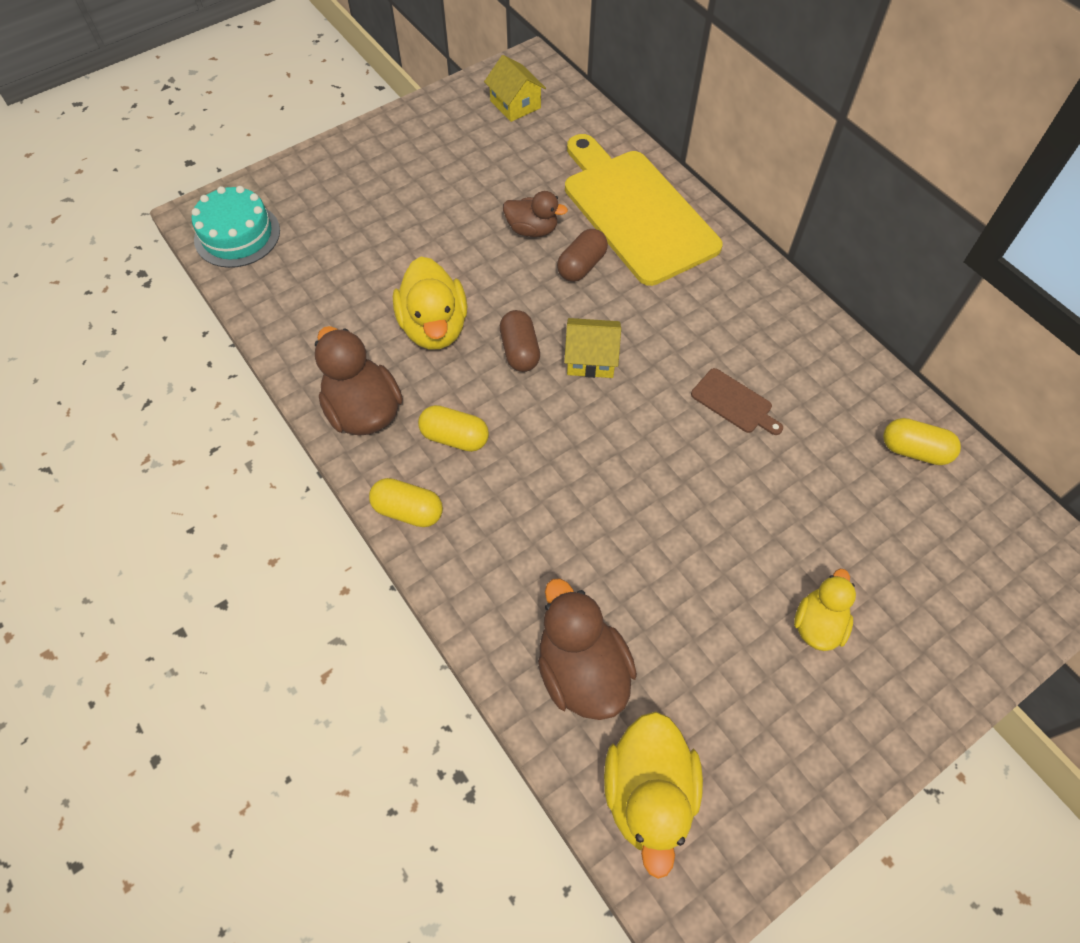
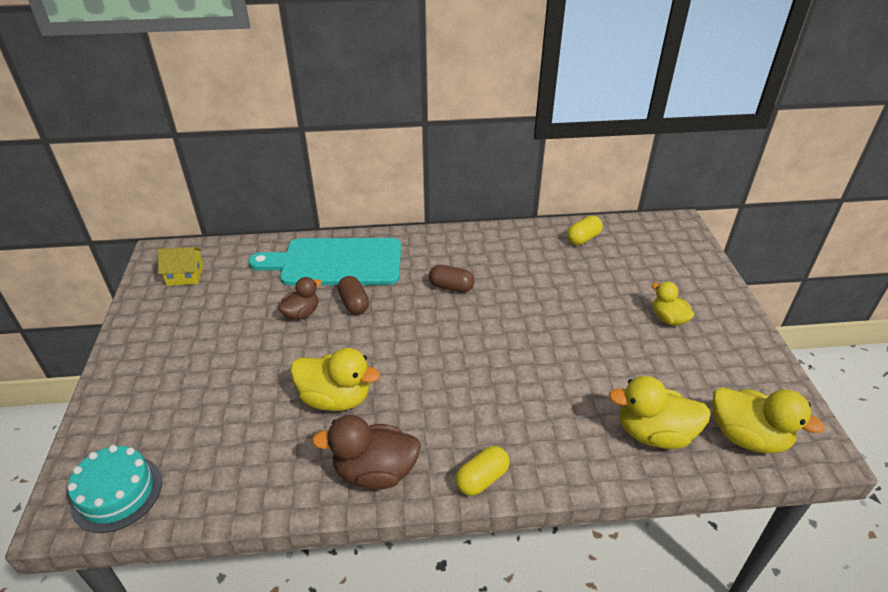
camera: 60 degrees left, 20 degrees down
(455, 437) = (439, 426): yellow capsule -> none
(520, 351) = (395, 361): brown capsule -> brown capsule (451, 287)
(581, 670) = (654, 433): brown duck -> yellow duck
(591, 358) = (429, 330): yellow house -> none
(636, 211) = (336, 262): yellow cutting board -> turquoise cutting board
(734, 403) = (508, 286): brown cutting board -> none

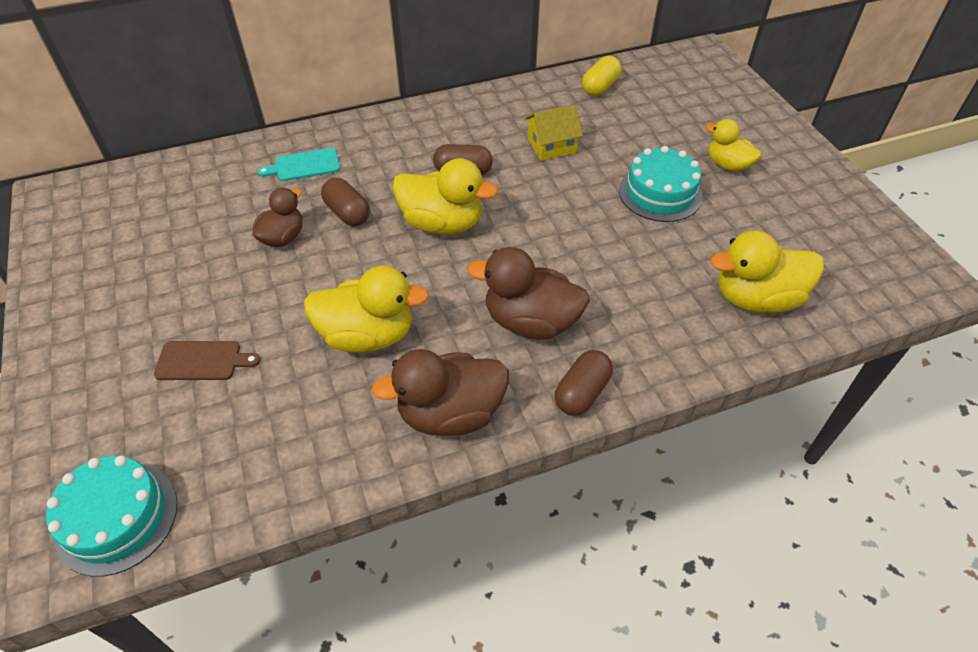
camera: 15 degrees left, 10 degrees up
(185, 275) = (102, 216): yellow house -> yellow house (551, 146)
(214, 392) = (202, 361): none -> brown cutting board
(336, 262) = (304, 165): turquoise cutting board -> turquoise cutting board, size x0.40
(461, 414) = (530, 322): none -> brown duck
(482, 479) = (582, 392): yellow capsule -> brown capsule
(602, 332) = (660, 193): none -> turquoise cake
(747, 437) = (855, 281): yellow duck -> yellow duck (442, 223)

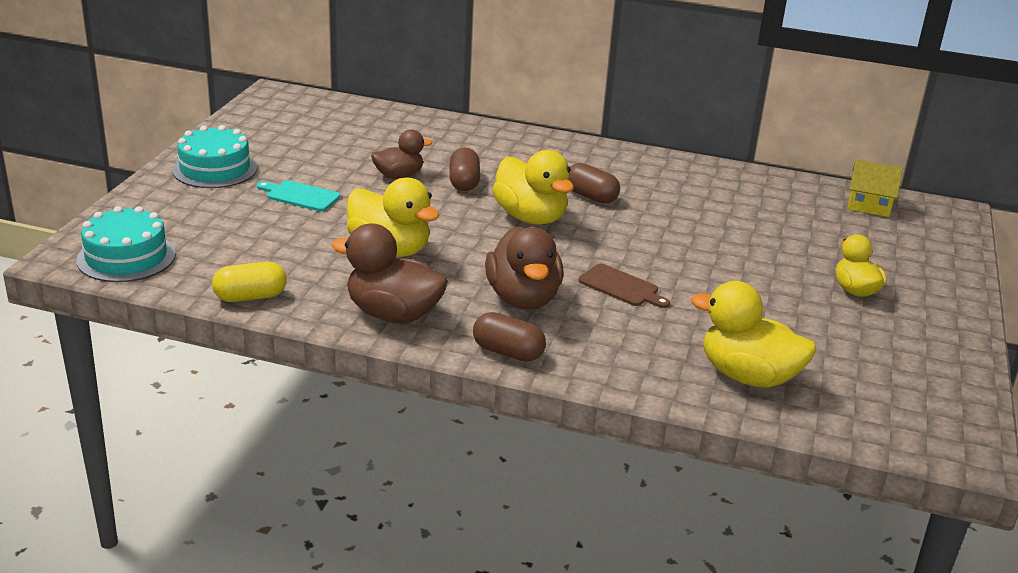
camera: 35 degrees right, 20 degrees down
(202, 361) = (264, 212): brown cutting board -> brown cutting board (621, 287)
(304, 165) = (467, 144): turquoise cutting board -> turquoise cutting board (300, 196)
(530, 322) = (523, 298): brown duck -> brown duck turned 150 degrees counterclockwise
(551, 146) = (693, 212): yellow house -> yellow house (869, 205)
(582, 392) = (508, 352): brown capsule -> brown capsule turned 45 degrees clockwise
(600, 87) = (799, 194): yellow capsule -> yellow capsule (250, 297)
(660, 193) = (755, 279): turquoise cake -> turquoise cake (215, 169)

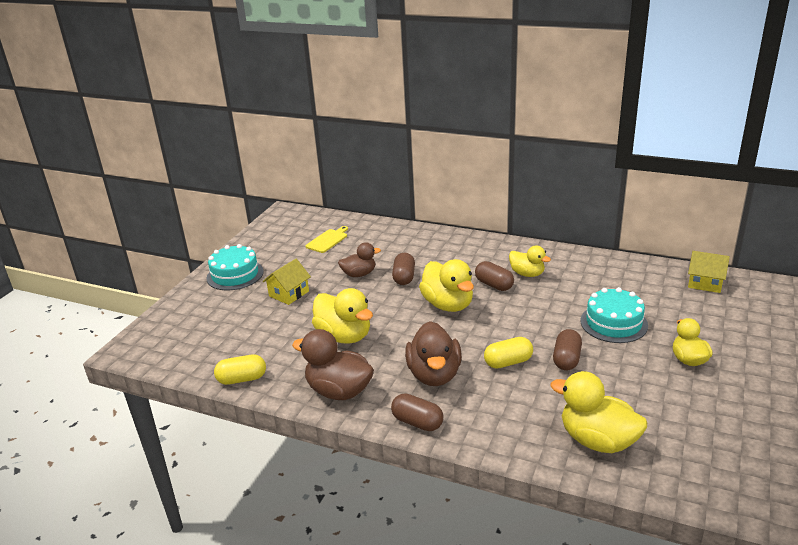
camera: 10 degrees right, 0 degrees up
(126, 257) = (164, 349): turquoise cake -> turquoise cake (613, 323)
(300, 196) = (289, 294): turquoise cutting board -> yellow house
(346, 132) = (328, 240): none -> yellow cutting board
(621, 287) = (508, 362): brown cutting board -> yellow capsule
(634, 185) = (527, 274): none -> yellow duck
(698, 285) = (566, 359): none -> brown capsule

